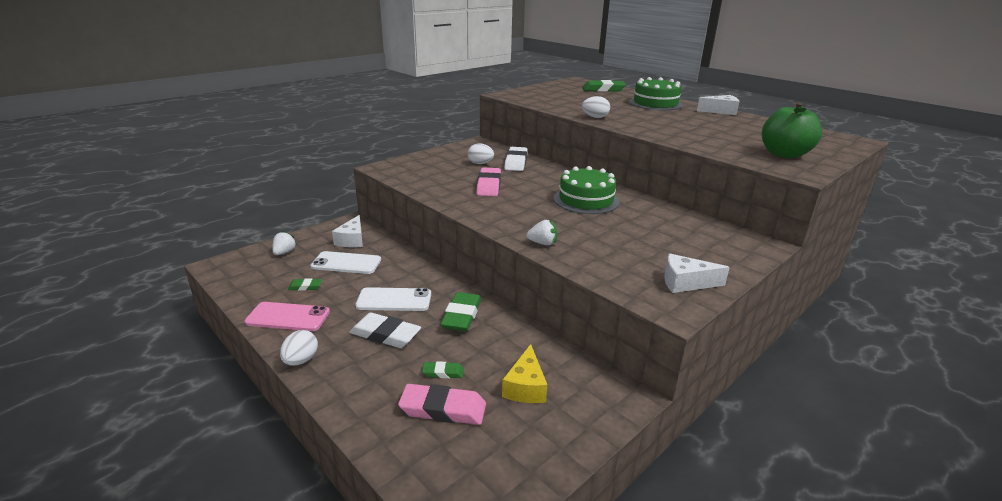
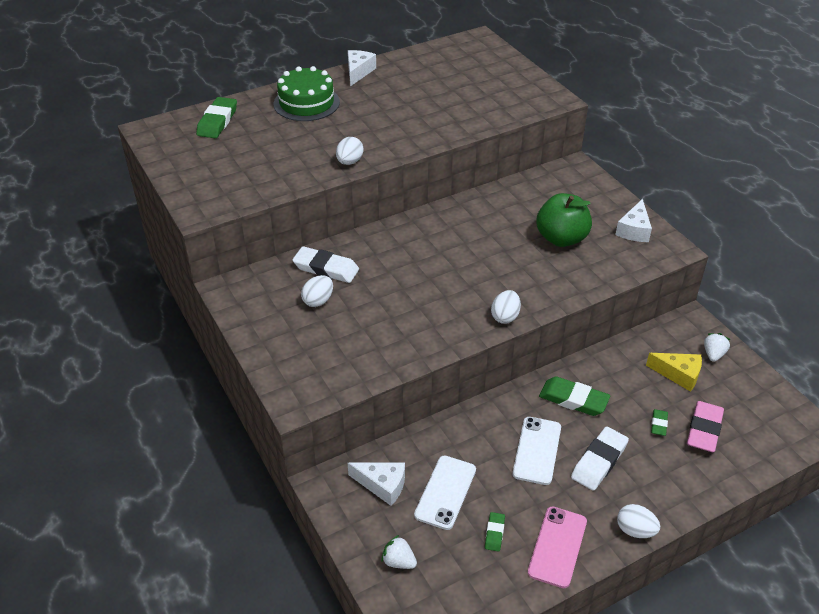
camera: 75 degrees left, 15 degrees up
(488, 185) = (397, 306): pink eraser -> none
(497, 224) = (505, 317): none -> white egg
(542, 243) = (554, 293): white strawberry -> white strawberry (713, 354)
(586, 200) = (460, 240): green cake -> none
(784, 154) = (507, 89): green apple -> green apple (561, 238)

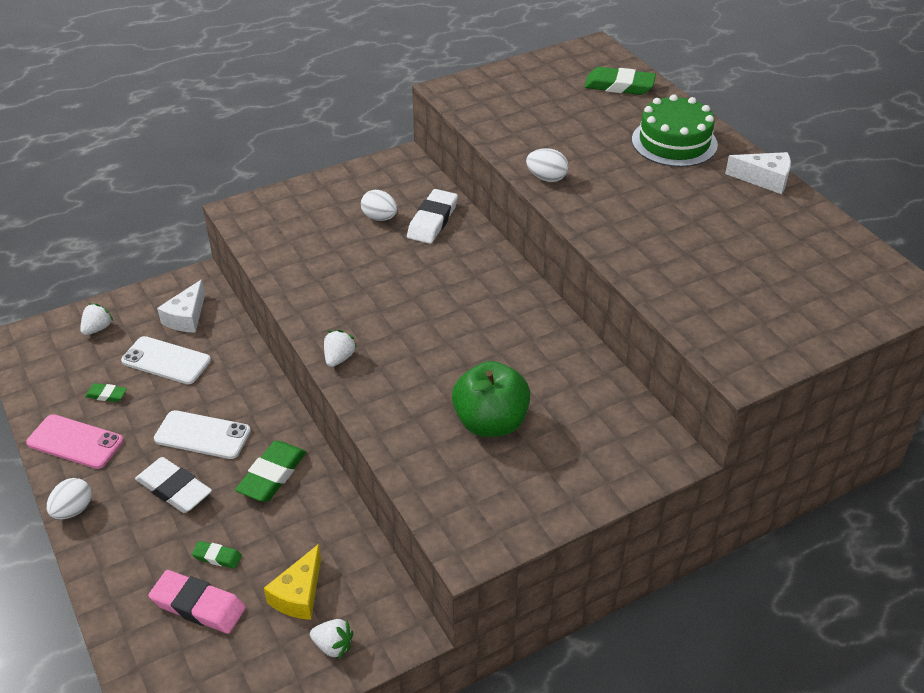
camera: 90 degrees right, 0 degrees up
(505, 317) = (339, 358): white egg -> white strawberry
(634, 230) = (513, 508): white cheese -> none

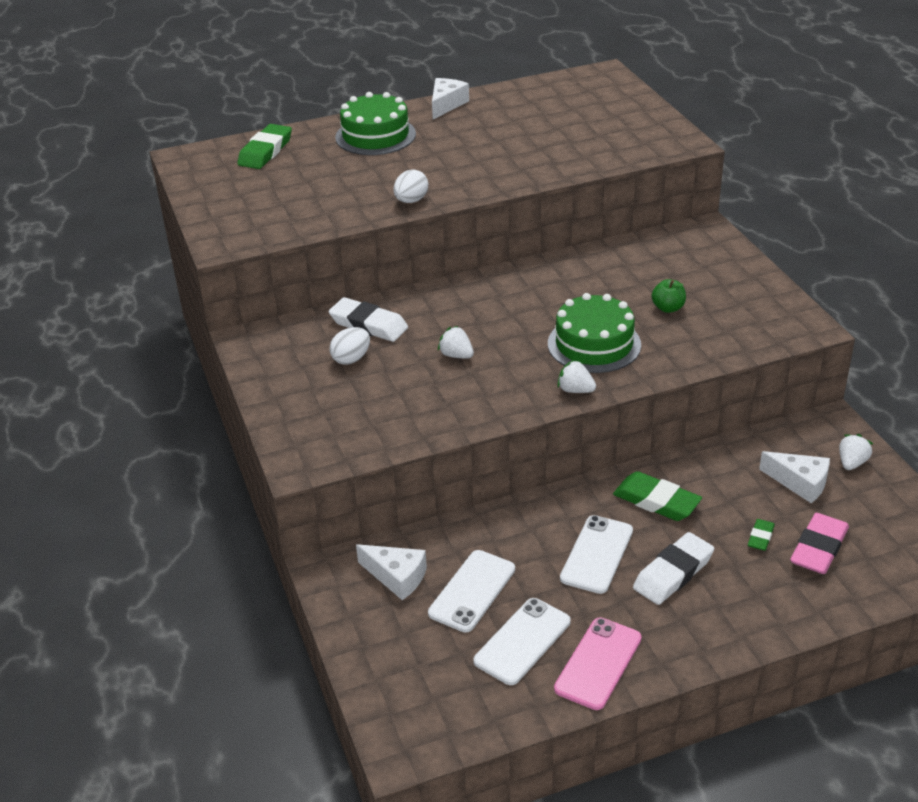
camera: 80 degrees left, 5 degrees down
(73, 510) = (702, 654): white egg -> none
(97, 328) = (398, 661): white strawberry -> white strawberry (456, 355)
(106, 395) = (522, 641): green eraser -> white phone
(299, 594) = (800, 483): yellow cheese -> white cheese
(416, 367) = (594, 344): none -> green cake
(490, 423) = (668, 308): green apple -> green apple, size x0.50

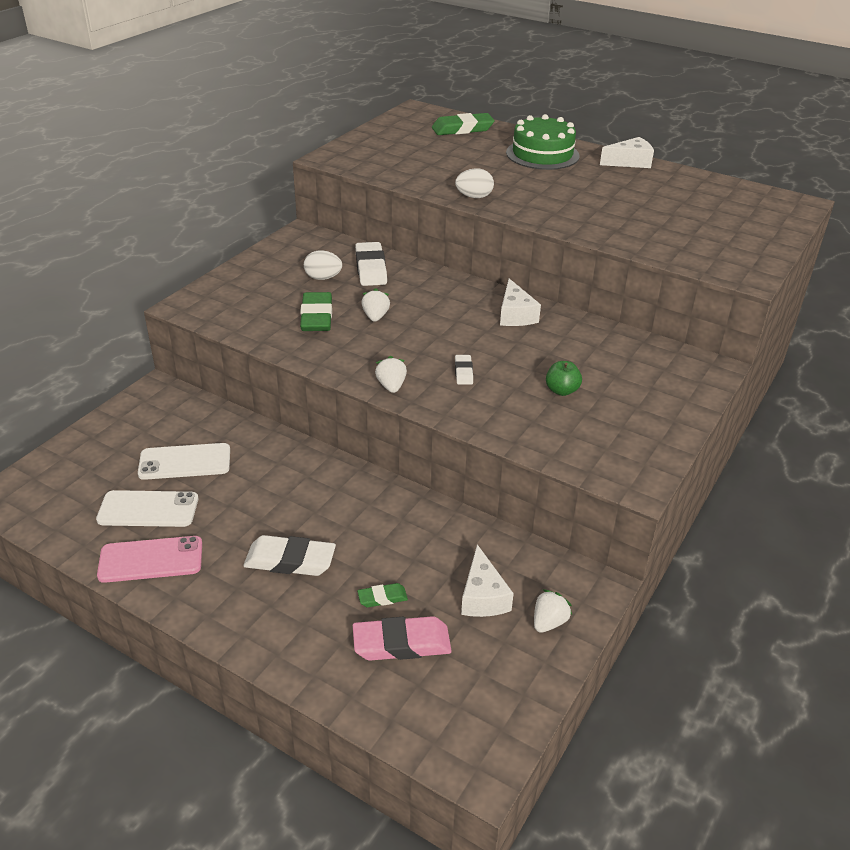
camera: 50 degrees right, 0 degrees up
(397, 577) = (173, 421): white cheese -> white cheese (515, 315)
(594, 344) = (463, 372): green cake -> white eraser
(597, 554) = (277, 508): white phone -> none
(656, 501) = (372, 515): green eraser -> green eraser (317, 317)
(851, 463) = (549, 622): white strawberry -> white strawberry turned 45 degrees counterclockwise

